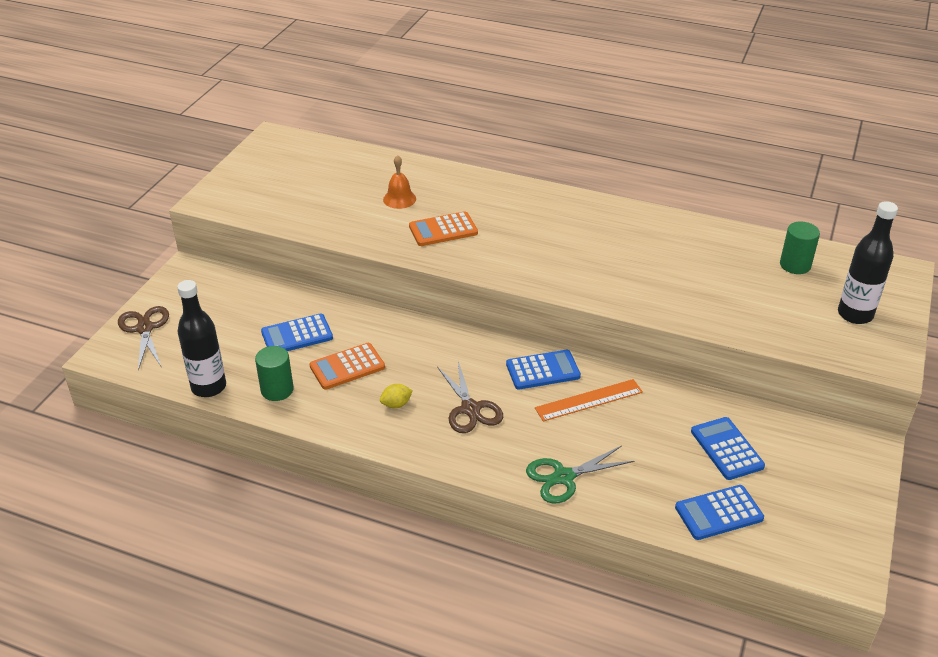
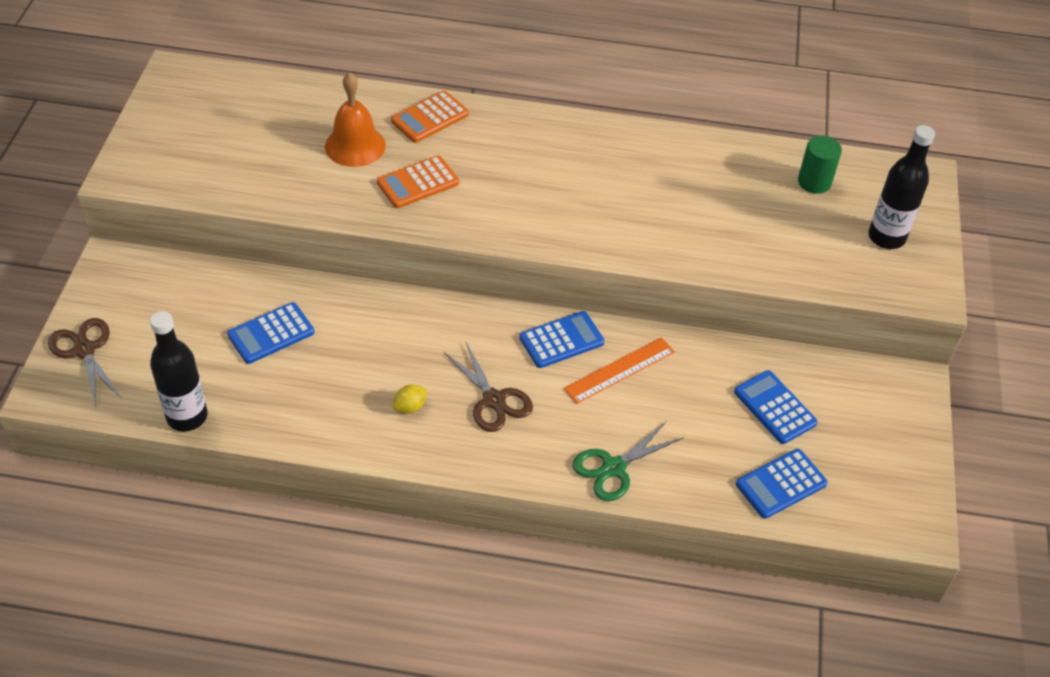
camera: 15 degrees left, 10 degrees up
(277, 390) = (269, 408): green cylinder -> none
(347, 367) = (341, 367): orange calculator -> orange calculator (430, 118)
(399, 199) = (355, 145): orange bell -> orange bell, size x1.53

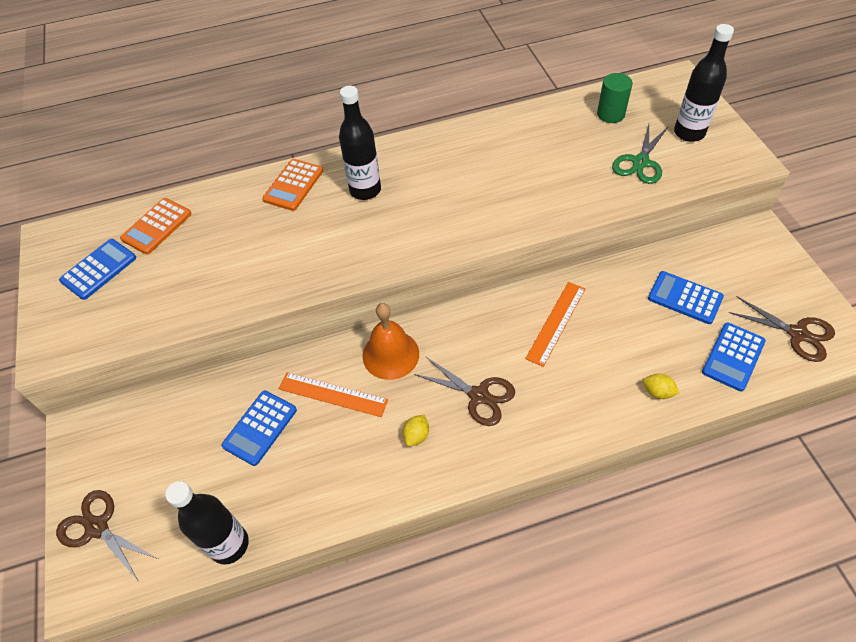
camera: 20 degrees left, 5 degrees up
(355, 145) = (246, 234): orange bell -> orange bell (390, 354)
(355, 335) = (333, 394): none -> orange ruler
(418, 183) = (318, 243): orange calculator -> orange calculator (157, 226)
(497, 152) = (365, 190): none -> black bottle
(561, 340) = (497, 319): blue calculator -> blue calculator (99, 269)
(614, 468) = (607, 406): green scissors -> green scissors (640, 162)
(675, 479) = (657, 392): none -> yellow lemon
(870, 495) = (797, 334): none -> brown scissors

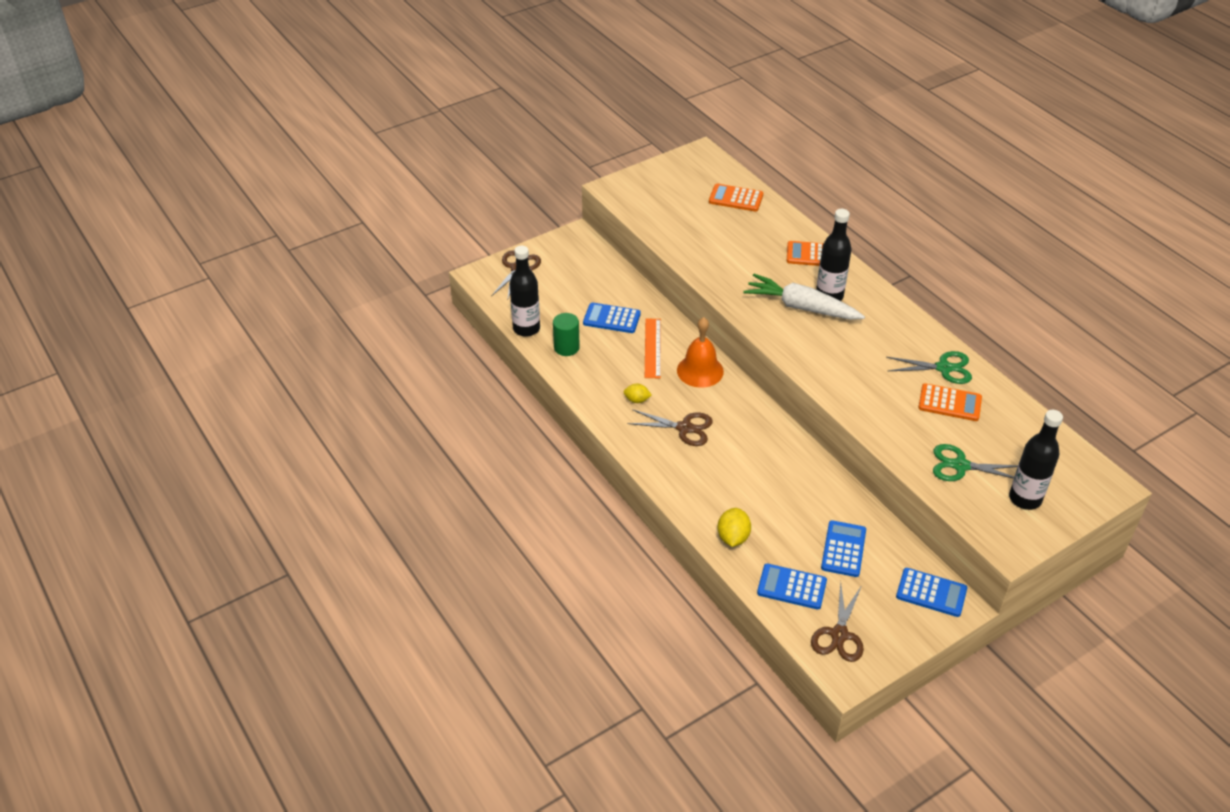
camera: 70 degrees right, 10 degrees down
(99, 269) = (685, 185): blue calculator -> blue calculator (931, 593)
(373, 218) = (801, 307): none -> white carrot
(479, 395) = (684, 428): brown scissors -> brown scissors turned 90 degrees counterclockwise
(505, 136) = (943, 368): none -> green scissors
(554, 145) = (949, 403): none -> orange calculator
(556, 323) = (775, 464): orange ruler -> none
(610, 114) = (1018, 437): green cylinder -> green cylinder (566, 347)
(657, 392) = (733, 537): yellow lemon -> yellow lemon, size x1.54

